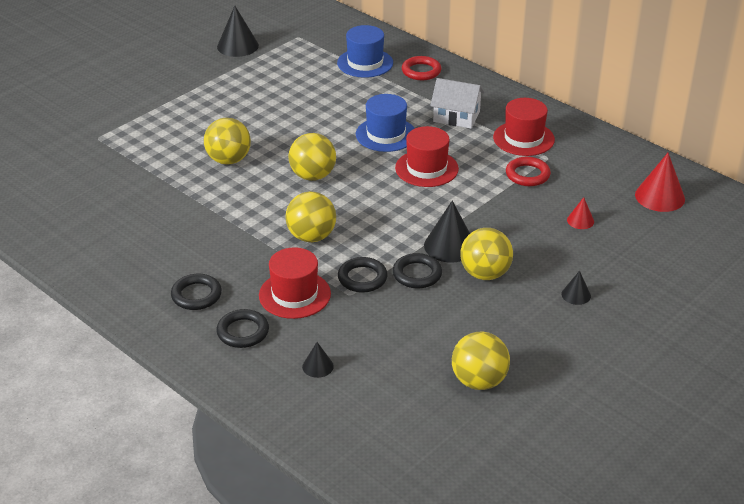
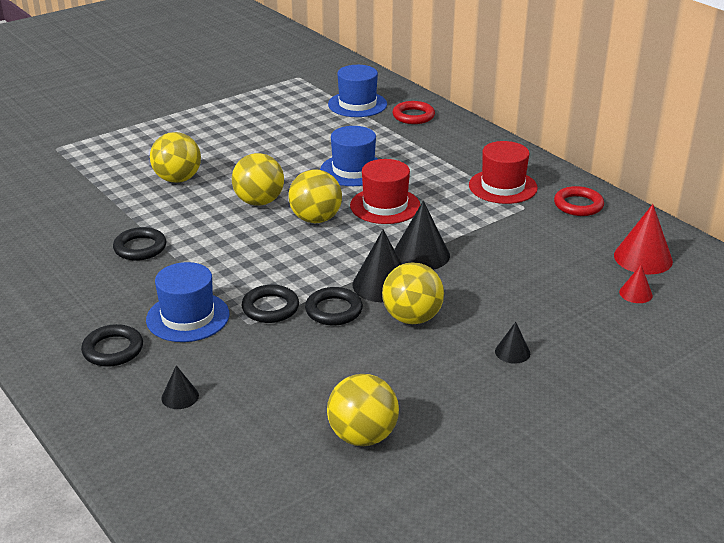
camera: 10 degrees right, 5 degrees down
(196, 295) = (81, 306): black ring -> black ring (140, 248)
(237, 46) = (234, 80): black cone -> black cone (421, 254)
(294, 294) = (188, 317): red hat -> blue hat
(311, 236) = (232, 260): yellow ball -> yellow ball (315, 219)
(456, 116) = (436, 160): white house -> none
(527, 175) = (495, 222): red ring -> red ring (578, 205)
(580, 220) = (542, 274): red cone -> red cone (635, 293)

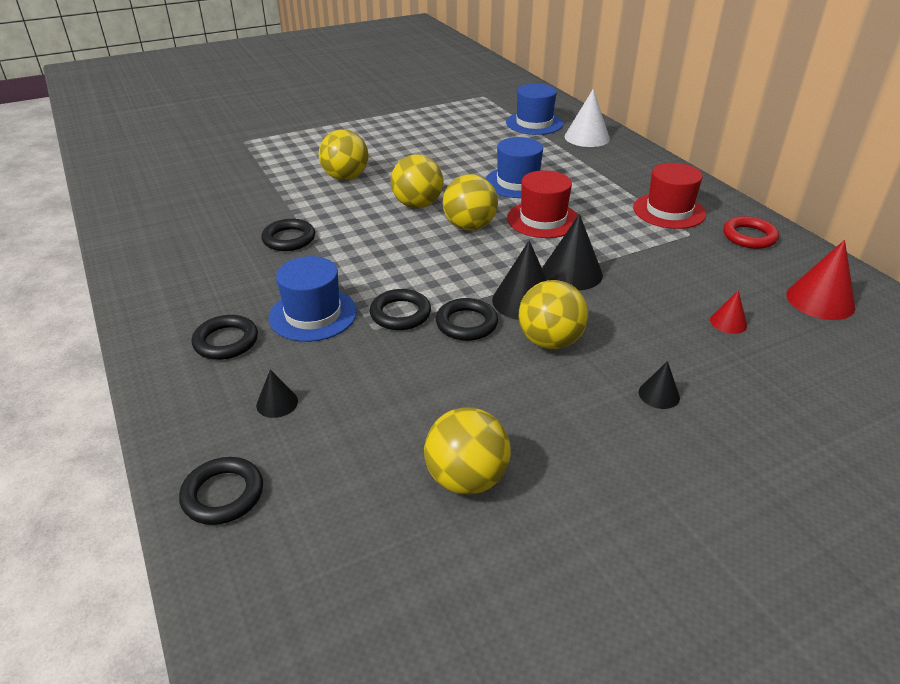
camera: 10 degrees right, 5 degrees up
(158, 473) = (223, 494): none -> black ring
(413, 116) = (587, 137): red ring -> white cone
(635, 293) = (810, 340): red cone -> red cone (728, 322)

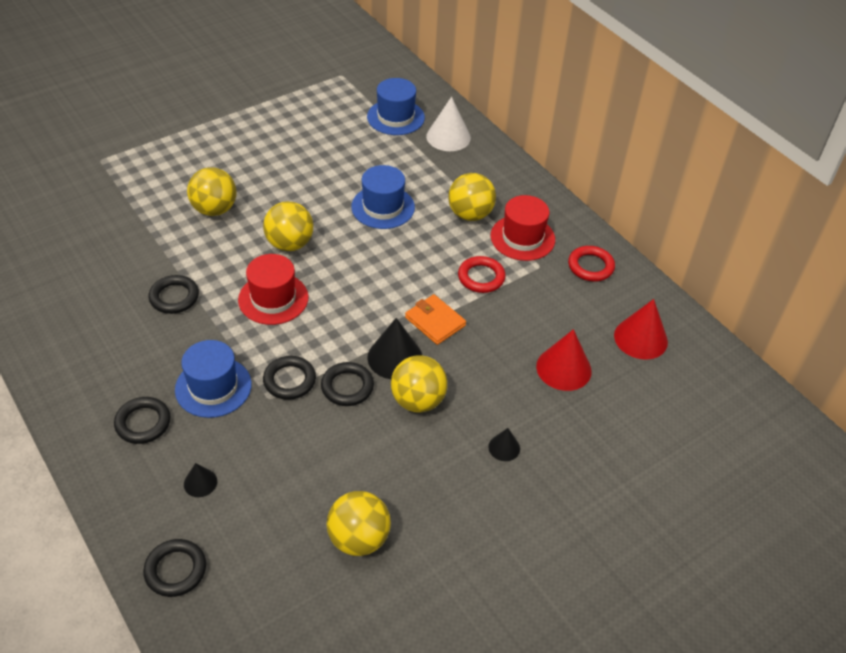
camera: 10 degrees left, 10 degrees up
(469, 227) = (341, 270): yellow ball -> yellow ball (470, 214)
(543, 219) = (408, 256): red hat -> red hat (273, 298)
(571, 273) = (435, 321): black cone -> orange wallet
(624, 239) = (481, 277): none -> red ring
(728, 322) = (563, 368): red cone -> red cone, size x1.86

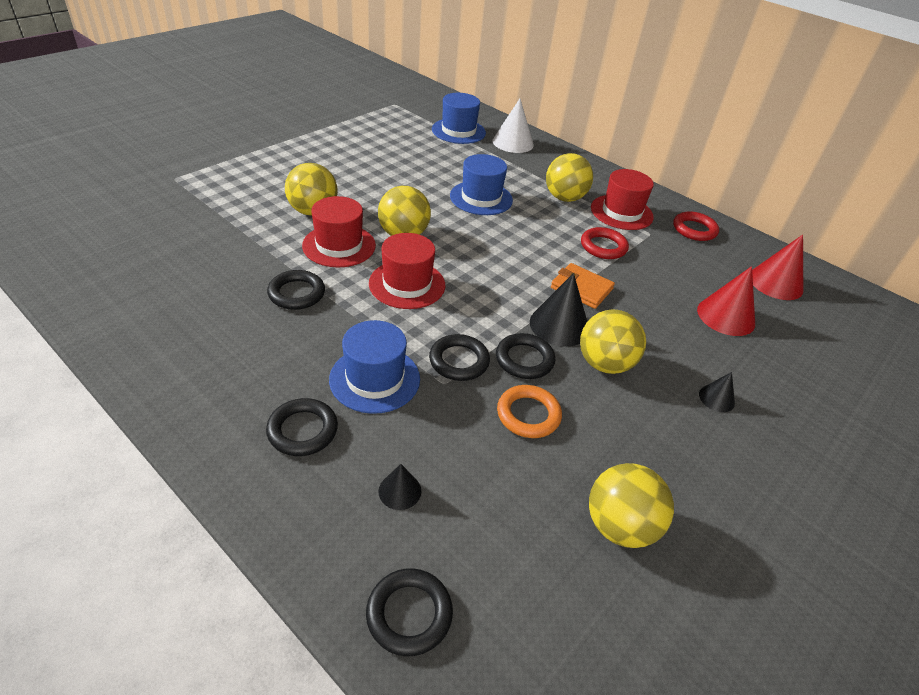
camera: 15 degrees left, 5 degrees down
(226, 250) = (339, 245): none -> red hat
(328, 437) = (528, 414): none -> orange ring

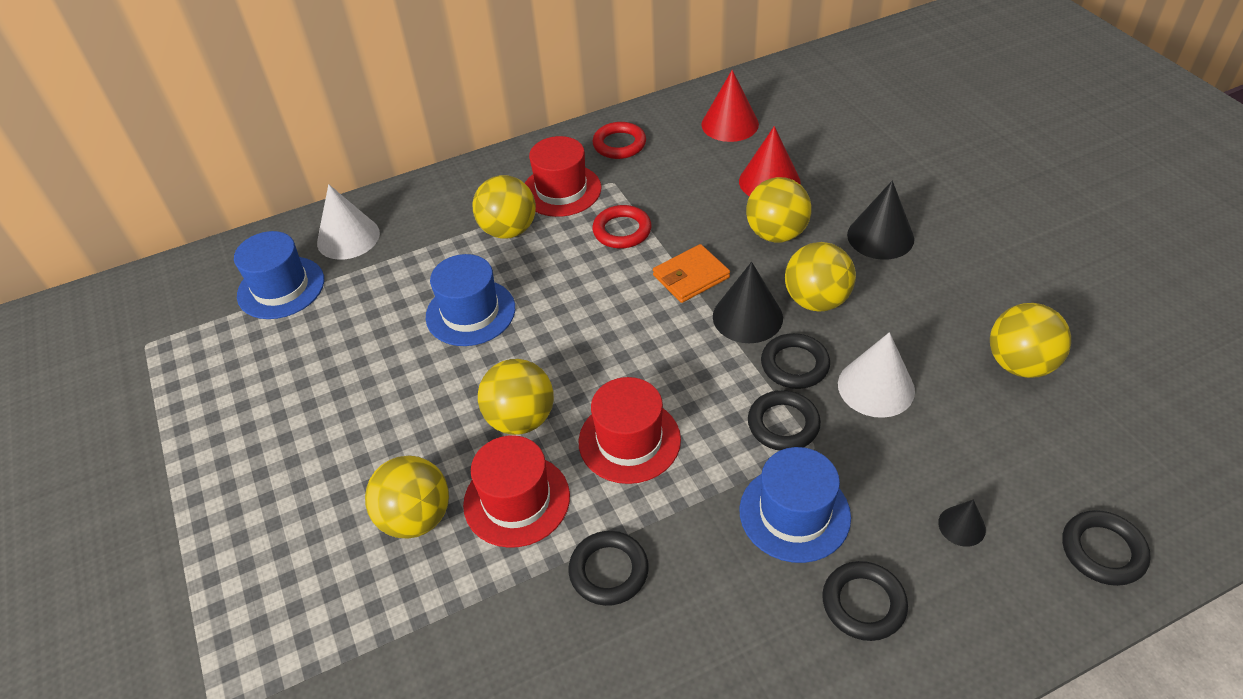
camera: 60 degrees left, 5 degrees up
(528, 414) = (876, 387): orange ring -> white cone
(665, 329) = (776, 234): none -> yellow ball
(716, 398) = (880, 236): black cone -> black cone, size x1.86

